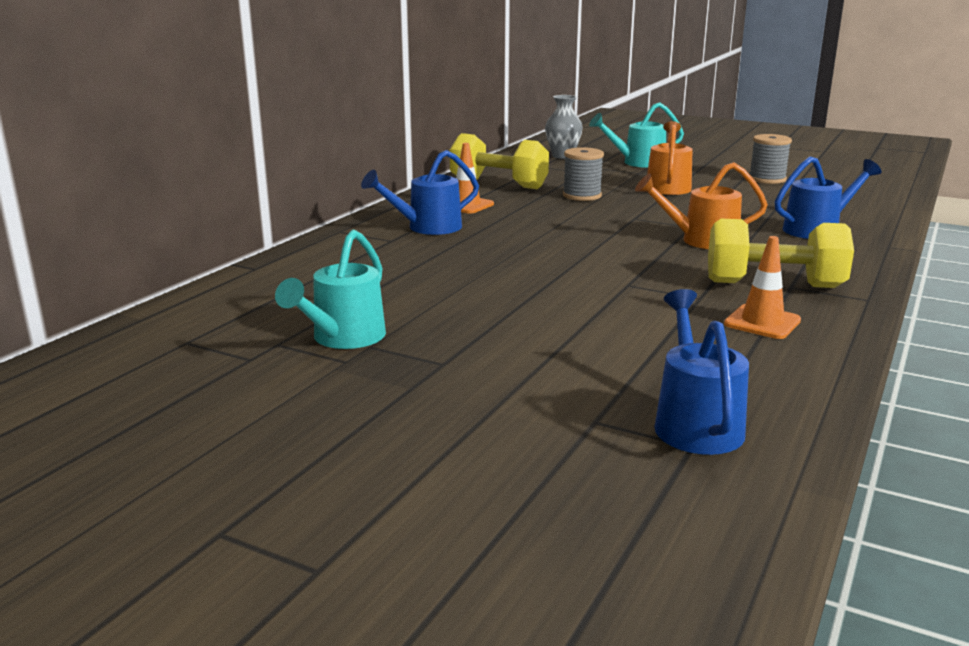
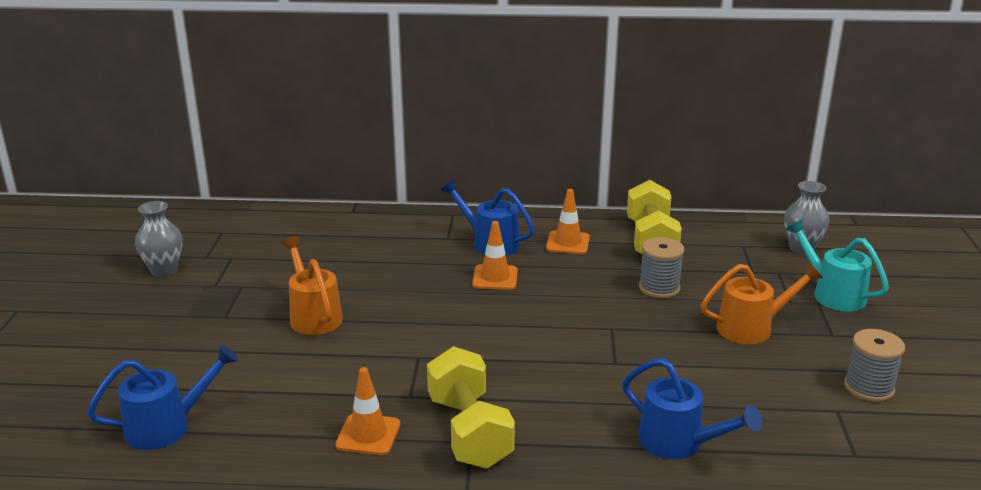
camera: 65 degrees right, 5 degrees up
(251, 391) = (164, 270): none -> grey vase
(343, 338) = (248, 274): turquoise watering can -> none
(501, 236) = (495, 278): none -> orange traffic cone
(701, 240) = (571, 375): orange watering can -> orange watering can (313, 315)

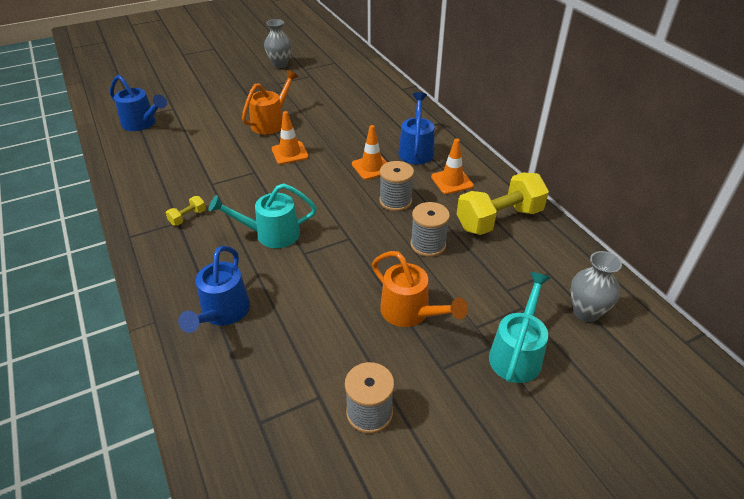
camera: 60 degrees right, 15 degrees up
(368, 435) = (166, 183): orange traffic cone -> orange traffic cone (290, 153)
(469, 431) = (188, 217): yellow dumbbell -> yellow dumbbell, size x0.42
(561, 376) = (271, 234): none -> turquoise watering can
(571, 283) = (395, 201): none -> grey spool

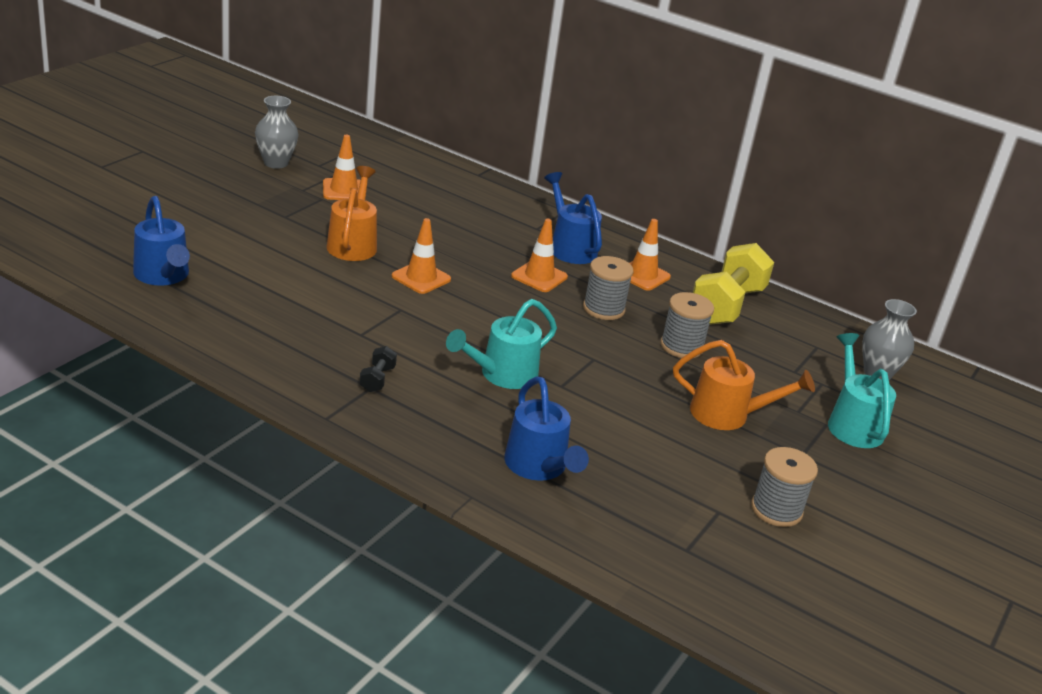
camera: 35 degrees left, 10 degrees down
(142, 124) = (163, 276): blue watering can -> blue watering can turned 60 degrees clockwise
(188, 217) = (377, 379): yellow dumbbell -> black dumbbell
(302, 87) = (343, 190): none -> orange traffic cone

